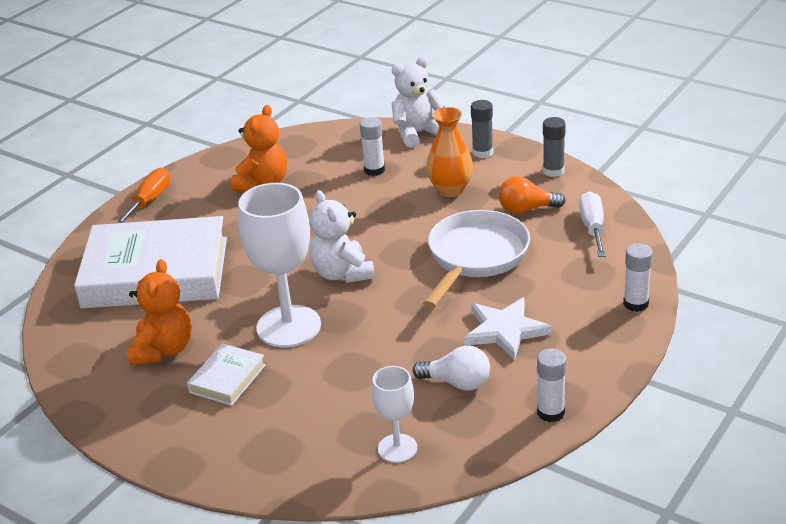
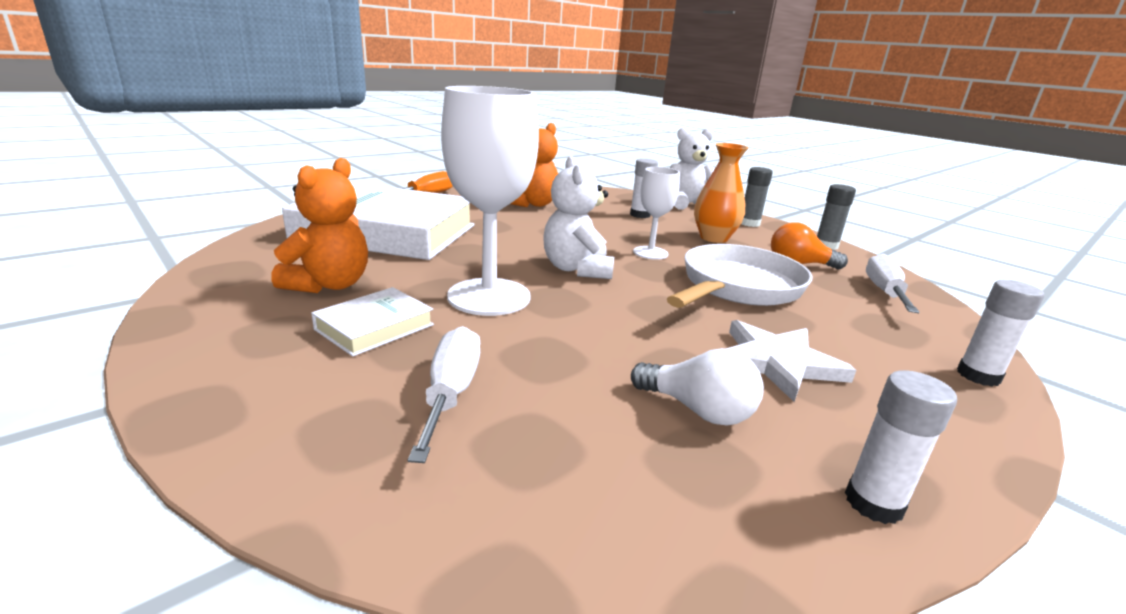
camera: 10 degrees right, 10 degrees down
(309, 413) = (451, 393): none -> white screwdriver
(397, 448) = (567, 488): white goblet -> white goblet (650, 253)

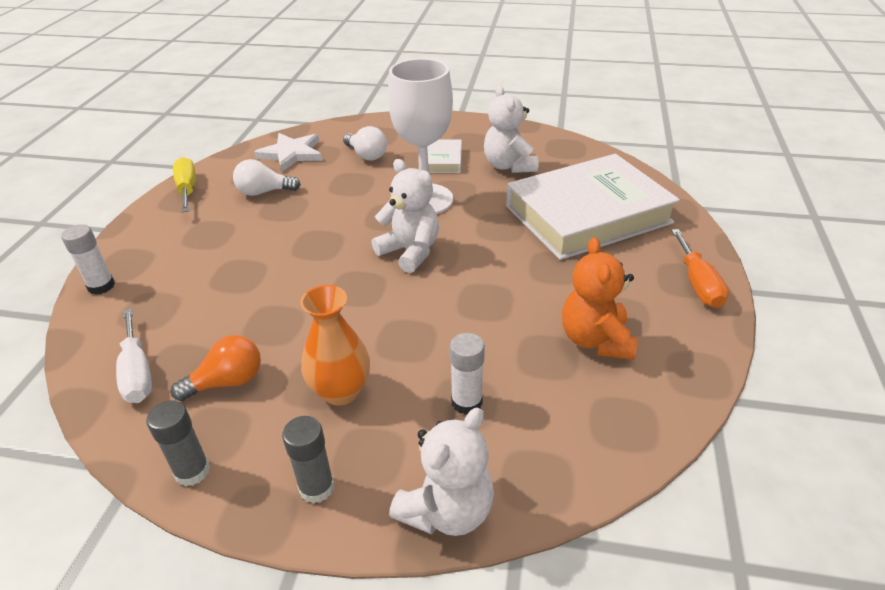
camera: 145 degrees right, 15 degrees up
(329, 285) = (509, 166): orange teddy bear -> white teddy bear
(451, 393) = (366, 155): white screwdriver -> white light bulb
(650, 253) = (380, 311): white goblet -> none
(738, 287) = (278, 299): white pan -> none
(777, 362) = (232, 236): white star -> white star (291, 154)
(873, 503) = (187, 189): white glue stick -> yellow screwdriver

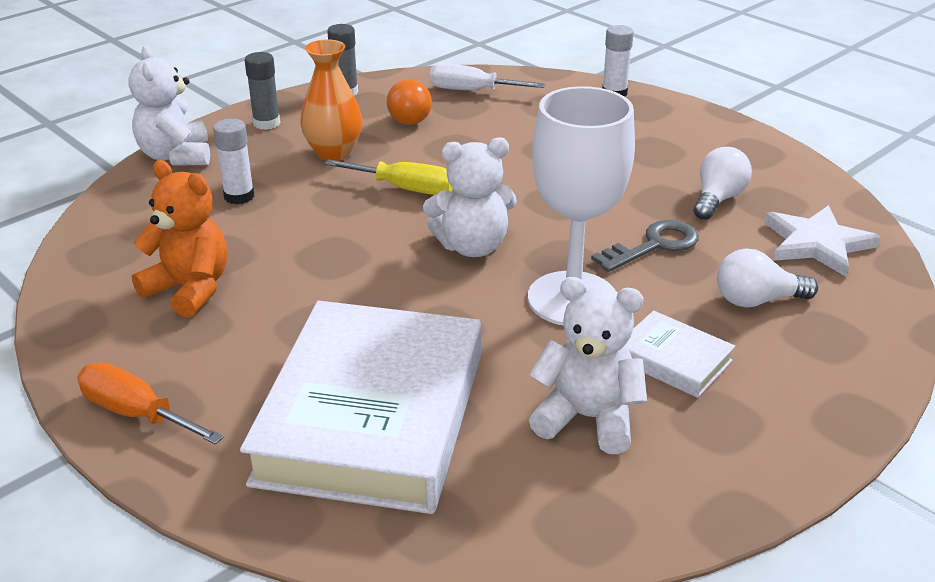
camera: 125 degrees right, 5 degrees down
(187, 189) = (774, 158): yellow screwdriver -> yellow screwdriver (405, 189)
(342, 195) = (654, 245): none -> grey key

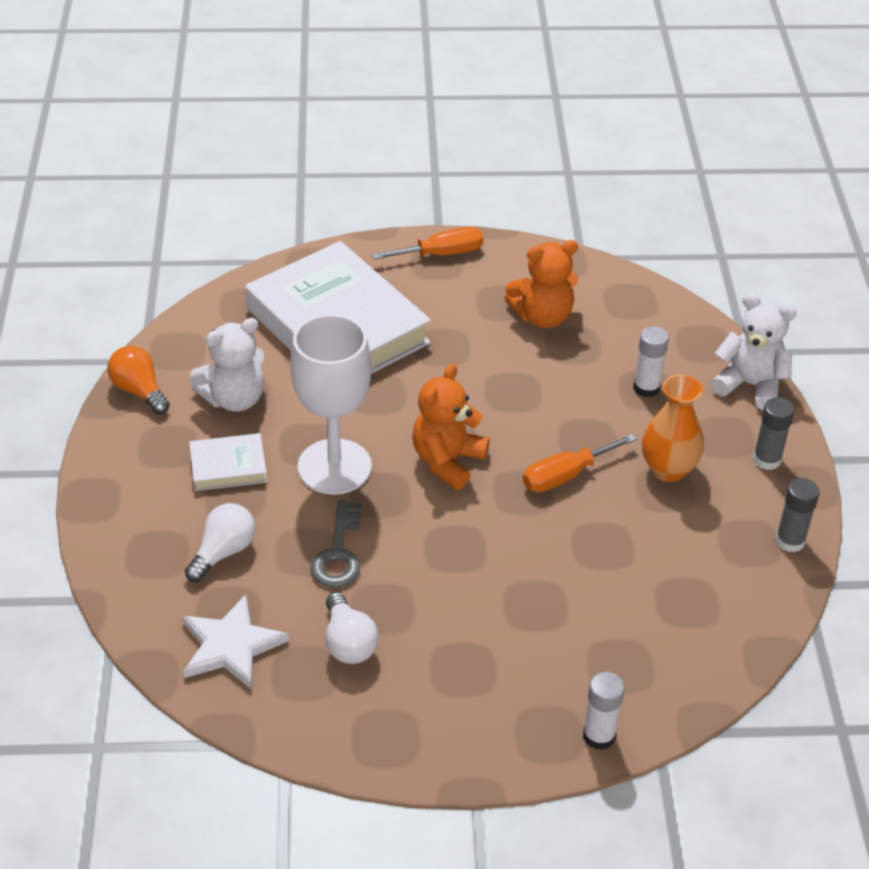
camera: 130 degrees right, 10 degrees up
(405, 189) = (566, 475): yellow screwdriver -> orange screwdriver
(412, 117) = (691, 553): orange light bulb -> orange light bulb (139, 391)
(472, 91) = (709, 630): white screwdriver -> none
(472, 246) = (447, 461): white teddy bear -> orange teddy bear

